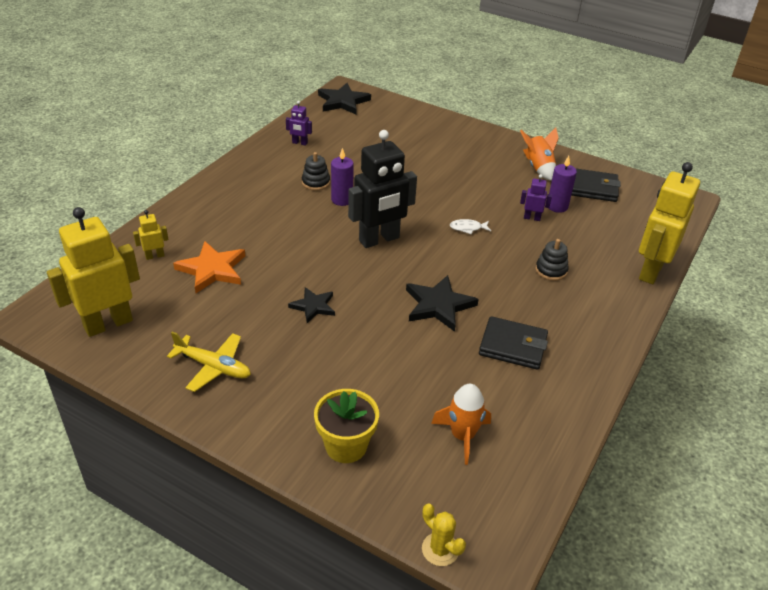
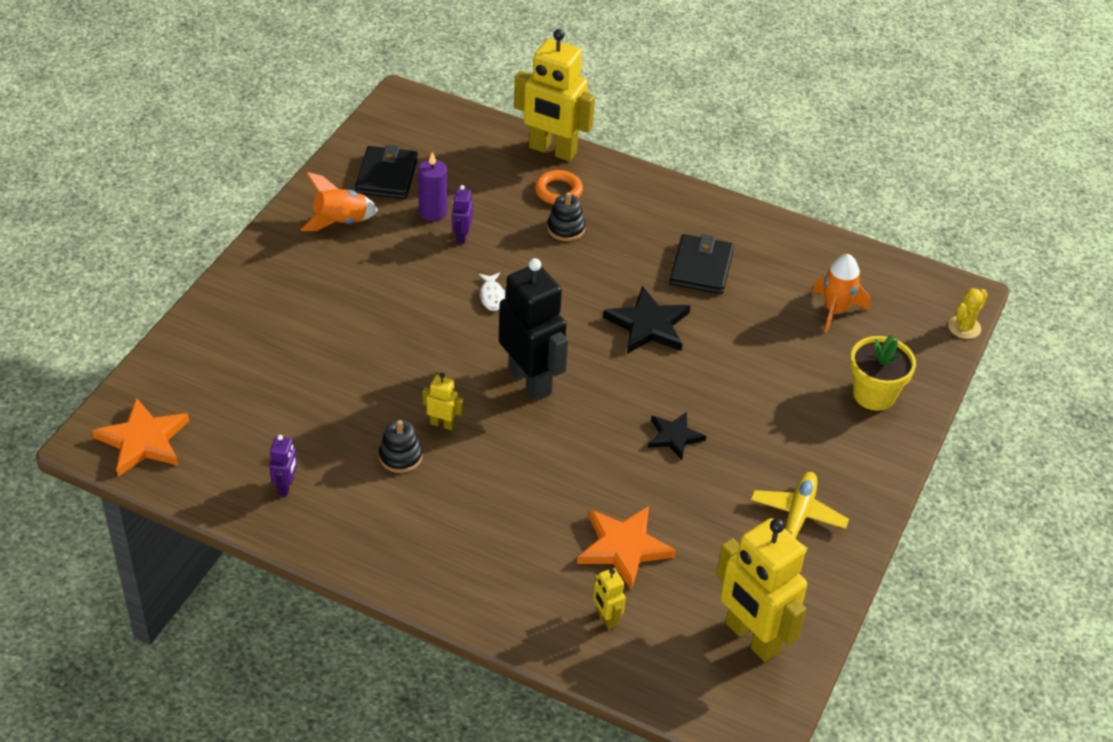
camera: 95 degrees left, 5 degrees up
(342, 200) = (442, 424): purple candle -> yellow robot
(343, 101) = (143, 440): black star -> orange star
(597, 270) = (558, 191): none -> orange ring

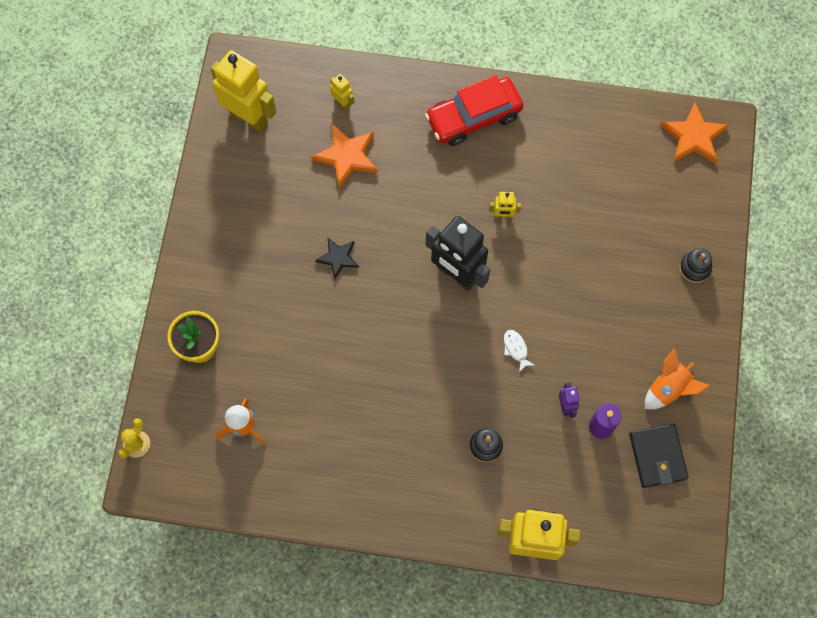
camera: 165 degrees right, 25 degrees up
(286, 486) = (583, 132): purple robot -> none
(400, 456) = (519, 179): black stacking toy -> black stacking toy (694, 268)
(426, 546) = (473, 117): none -> red car
(558, 191) = (507, 490): orange ring -> none
(648, 325) = (386, 360): black star -> none
(701, 268) = (362, 438): black wallet -> none
(797, 517) = (237, 217): yellow plane -> none

